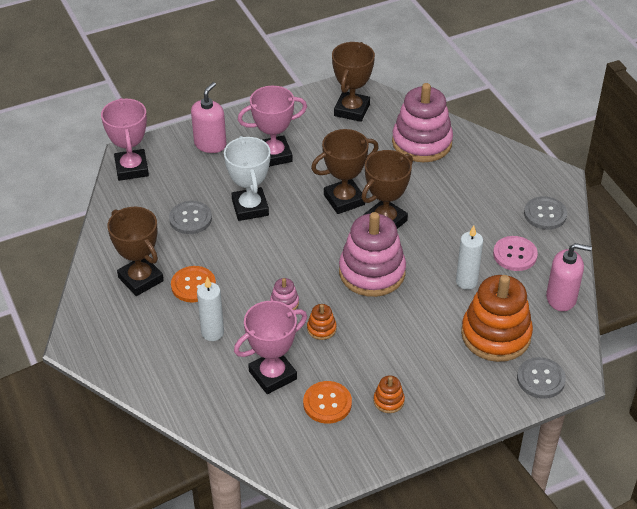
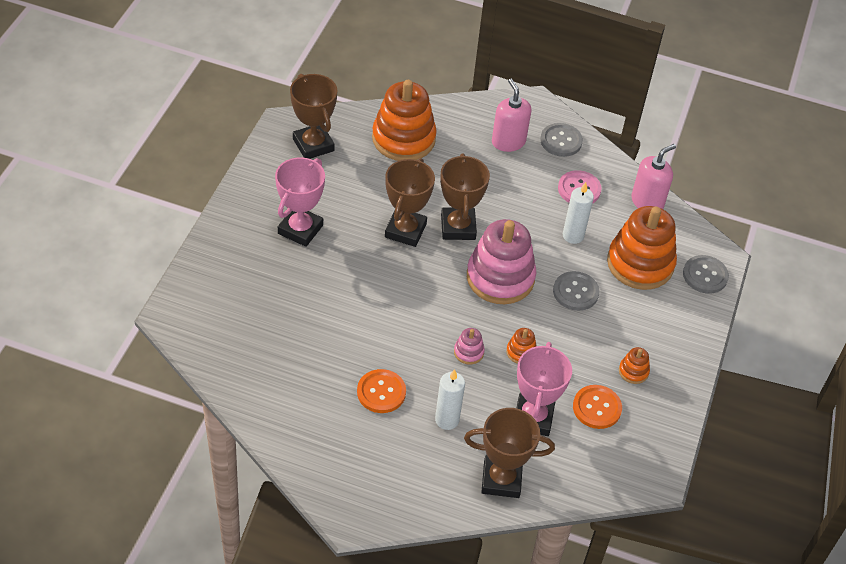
camera: 50 degrees left, 5 degrees up
(132, 168) = (192, 327): pink trophy -> none
(140, 279) = (332, 420): brown trophy -> brown trophy (501, 479)
(190, 219) = (304, 336): grey button -> grey button (575, 292)
(210, 144) = (233, 256): pink soap dispenser -> pink soap dispenser (508, 142)
(250, 208) = (340, 290): white trophy -> none
(422, 142) = (403, 139): pink stacking toy -> orange stacking toy

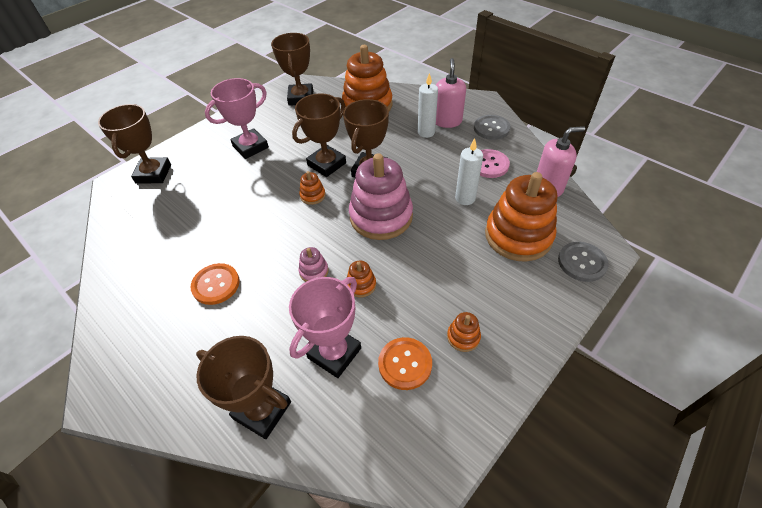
camera: 30 degrees right, 0 degrees up
(209, 293) = (153, 174): none -> brown trophy
(414, 272) = (312, 195): none -> orange stacking toy
(447, 420) = (253, 328): white candle -> white candle (426, 132)
(575, 292) = (442, 245): grey button -> none

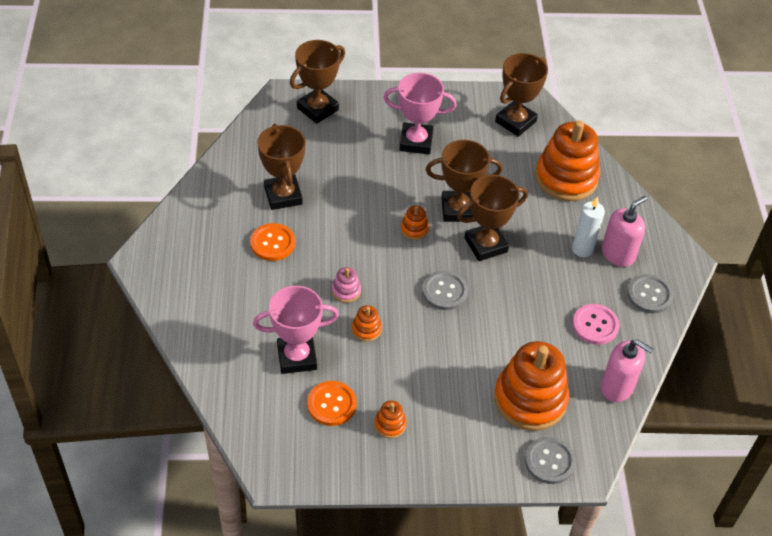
camera: 40 degrees right, 0 degrees up
(262, 410) = (219, 351): brown trophy -> brown trophy (283, 195)
(381, 216) = (444, 291): pink stacking toy -> grey button
(465, 198) = (531, 335): white candle -> none

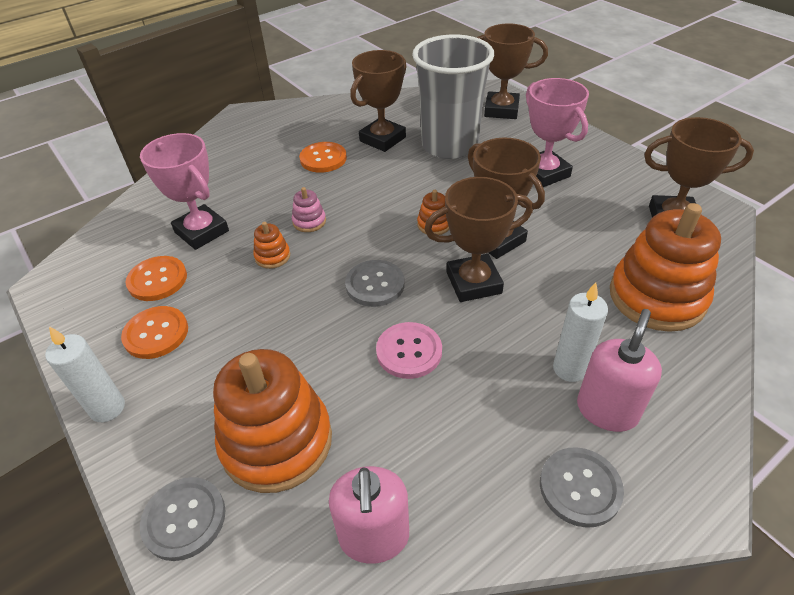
camera: 60 degrees right, 5 degrees down
(333, 165) = (449, 145): none -> grey cup
(390, 424) = (156, 333): orange stacking toy -> orange button
(438, 472) = (107, 408): none -> white candle
(485, 245) = (473, 283): brown trophy -> brown trophy turned 45 degrees counterclockwise
(595, 325) = (460, 449): pink button -> pink button (409, 351)
(618, 254) = (607, 410): pink soap dispenser -> pink soap dispenser turned 75 degrees counterclockwise

